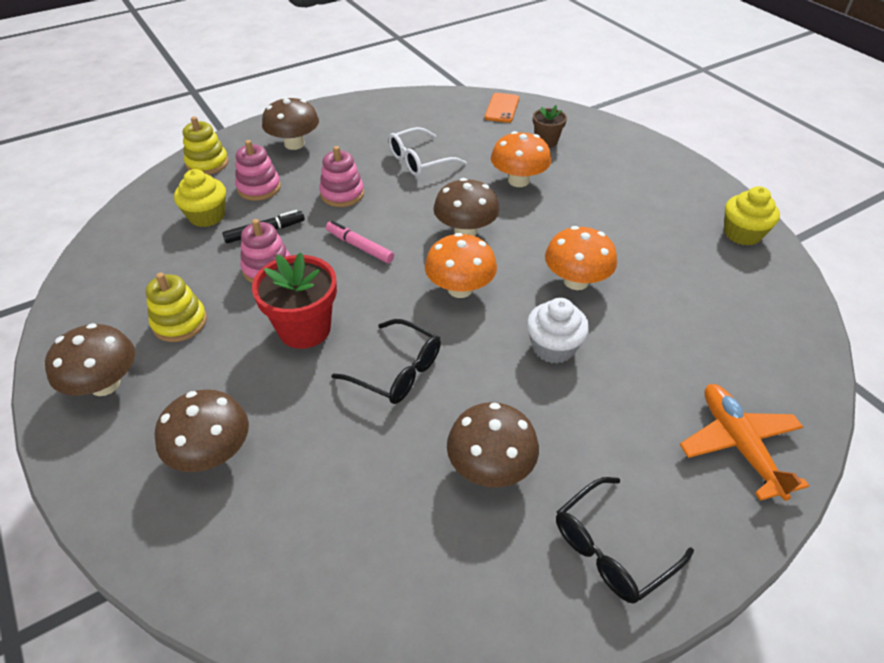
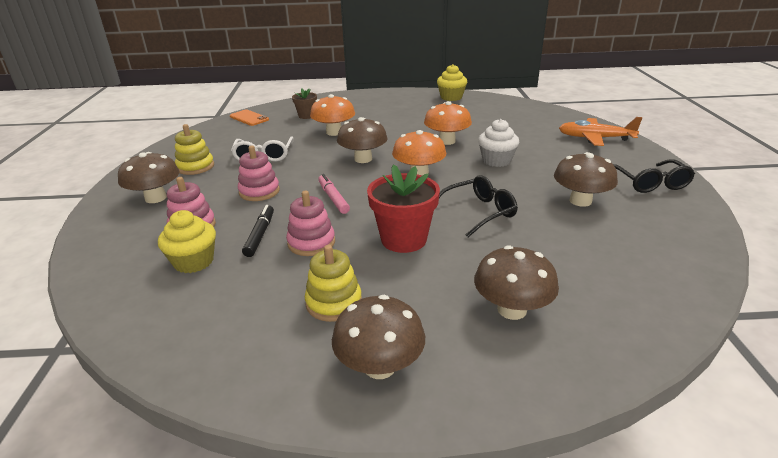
camera: 60 degrees left, 15 degrees down
(207, 163) = (107, 247): yellow stacking toy -> yellow stacking toy (195, 167)
(359, 246) = (333, 198): pink marker -> pink marker turned 90 degrees clockwise

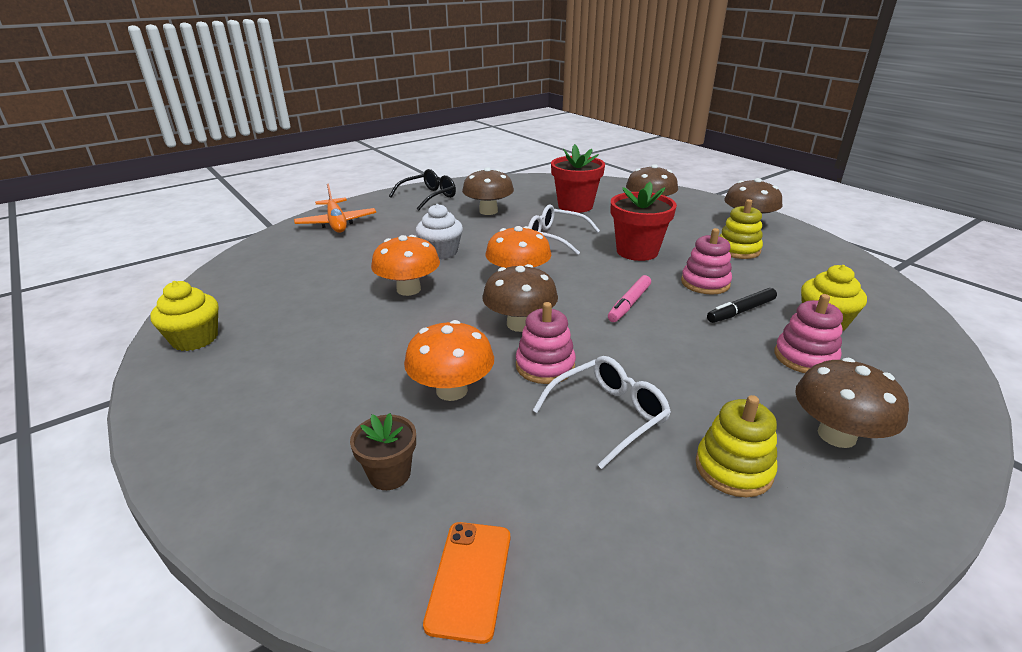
camera: 125 degrees left, 0 degrees up
(259, 191) = (689, 356): pink stacking toy -> pink stacking toy (545, 366)
(479, 212) = (555, 237): black glasses -> white glasses
(561, 256) = (575, 206): none -> red flower pot

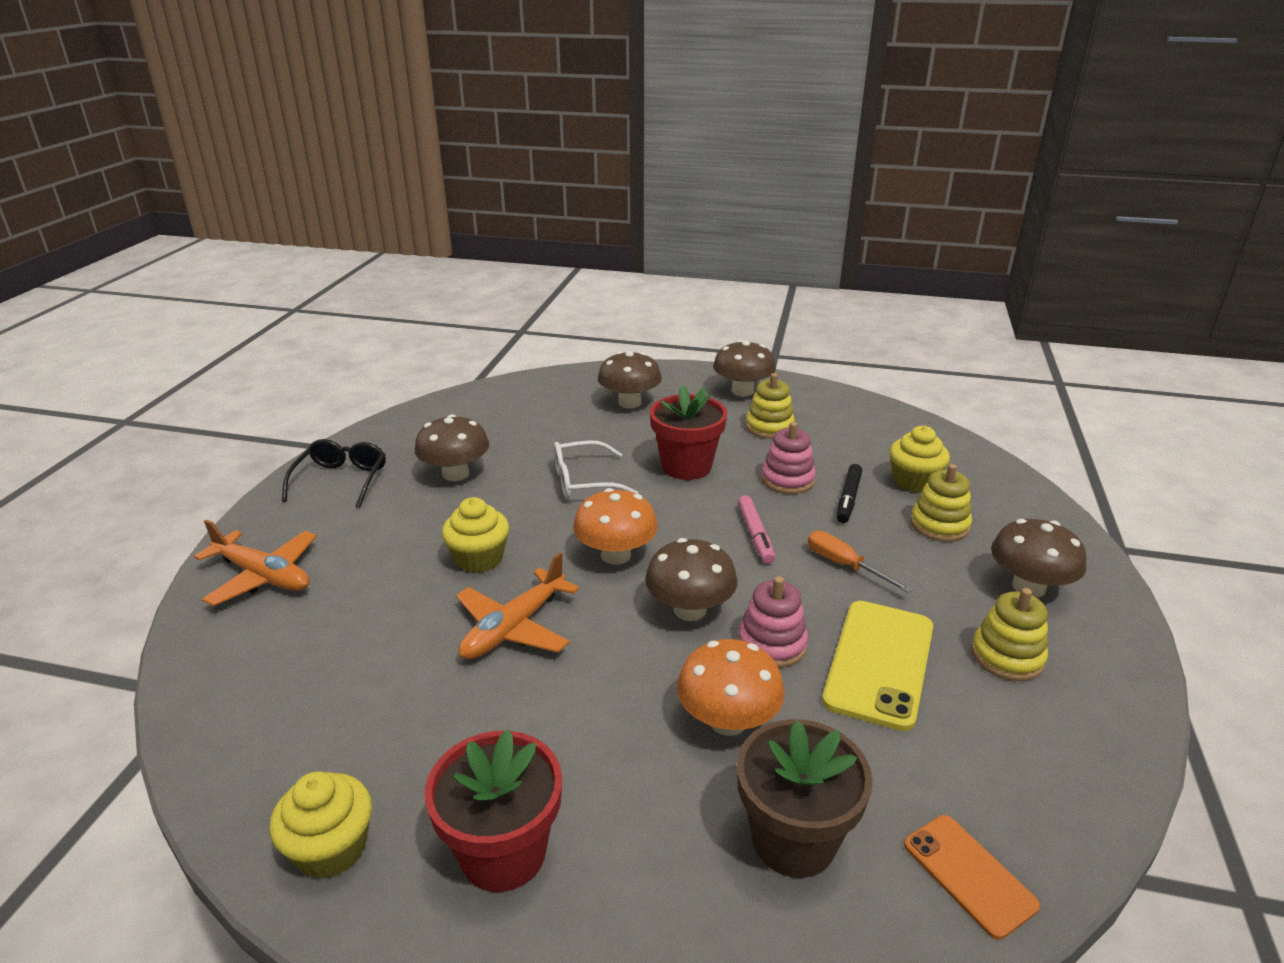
camera: 40 degrees left, 0 degrees up
(389, 474) = (793, 840): brown flower pot -> brown flower pot, size x1.74
(408, 289) = (513, 628): orange mushroom -> orange plane
(441, 252) = (479, 558): white cupcake -> yellow cupcake
(575, 206) = (549, 428): red flower pot -> red flower pot (503, 853)
(608, 415) = (879, 663): white glasses -> yellow phone
(673, 347) = (844, 565): none -> orange screwdriver
(805, 357) = (939, 525): pink stacking toy -> yellow stacking toy

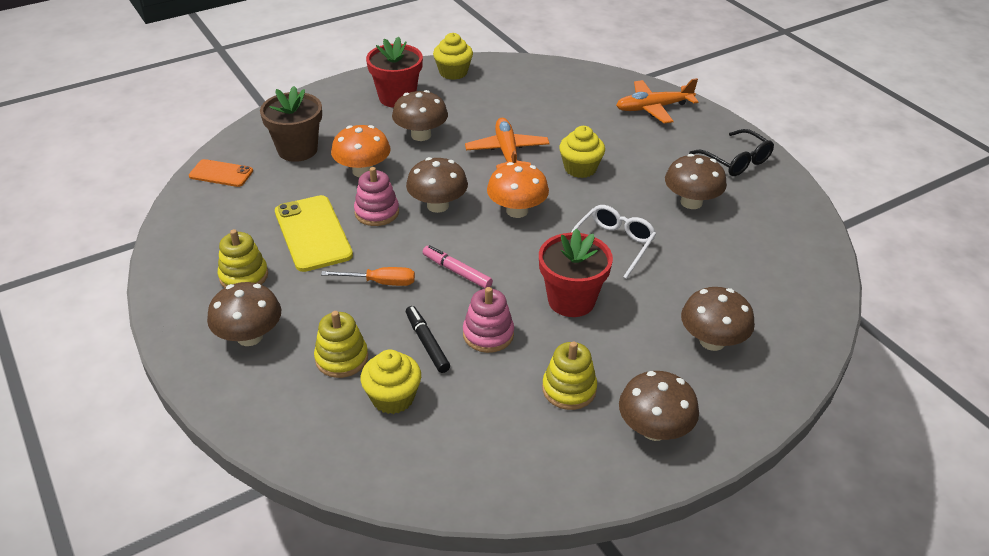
camera: 135 degrees right, 10 degrees up
(575, 732) = (421, 135): none -> brown mushroom

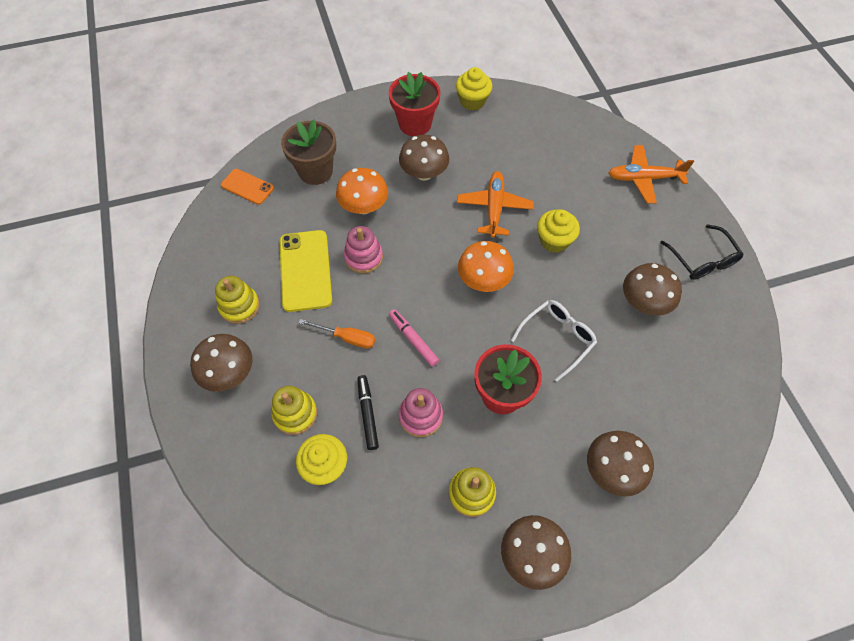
camera: 15 degrees right, 20 degrees up
(437, 205) = (417, 260): brown mushroom -> none

